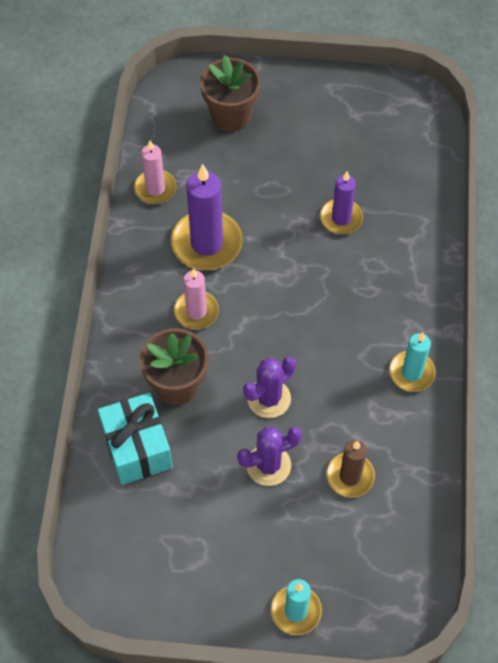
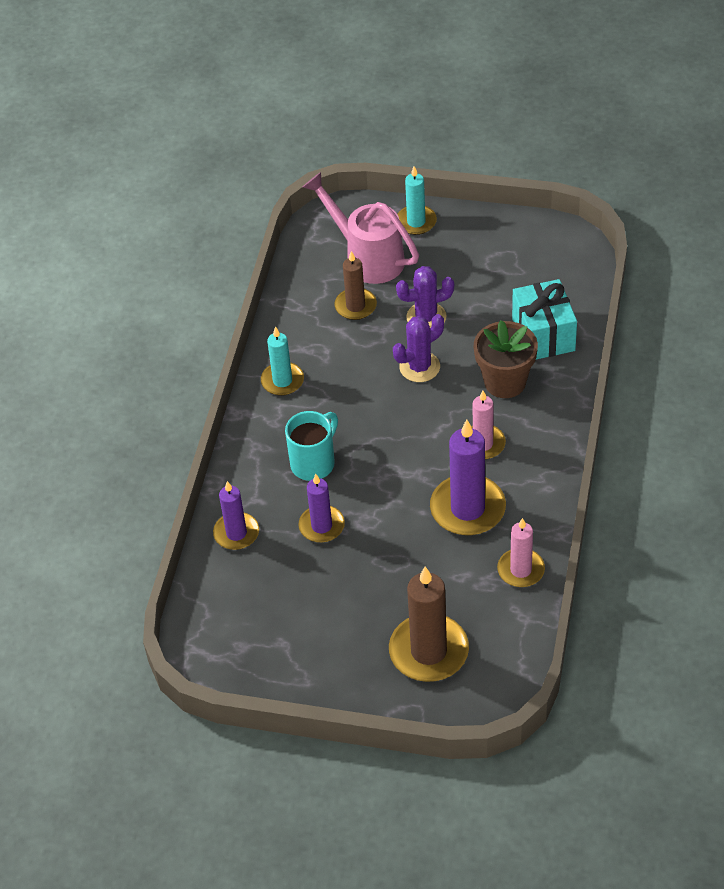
camera: 170 degrees left, 10 degrees down
(231, 115) = (428, 651): brown flower pot -> brown candle
(347, 550) = (367, 257): none -> pink watering can
(360, 281) = (314, 463): none -> turquoise mug
(418, 206) = (236, 533): none -> purple candle

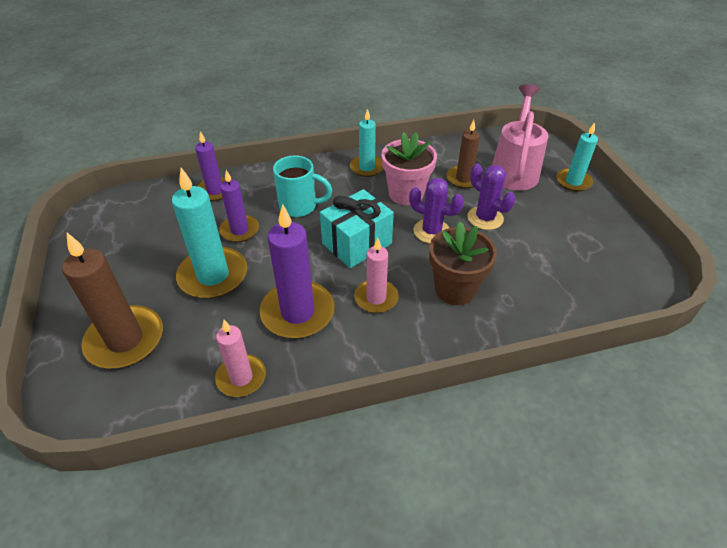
camera: 60 degrees right, 5 degrees down
(350, 364) = (406, 194): none -> pink flower pot
(379, 564) = (213, 276): none -> turquoise candle
(543, 335) = (529, 297): turquoise gift -> turquoise gift (357, 243)

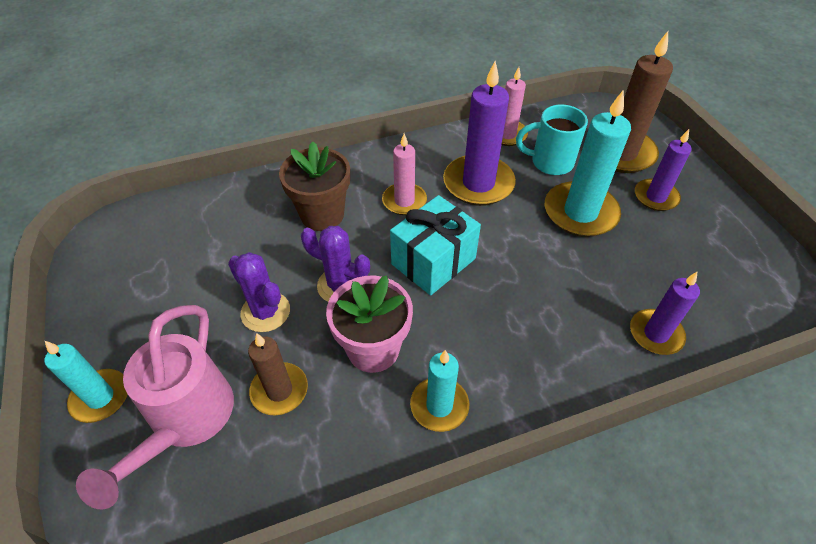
camera: 175 degrees right, 5 degrees up
(239, 230) = (583, 270): purple candle -> purple candle (655, 197)
(299, 206) = (522, 313): turquoise mug -> turquoise mug (550, 162)

